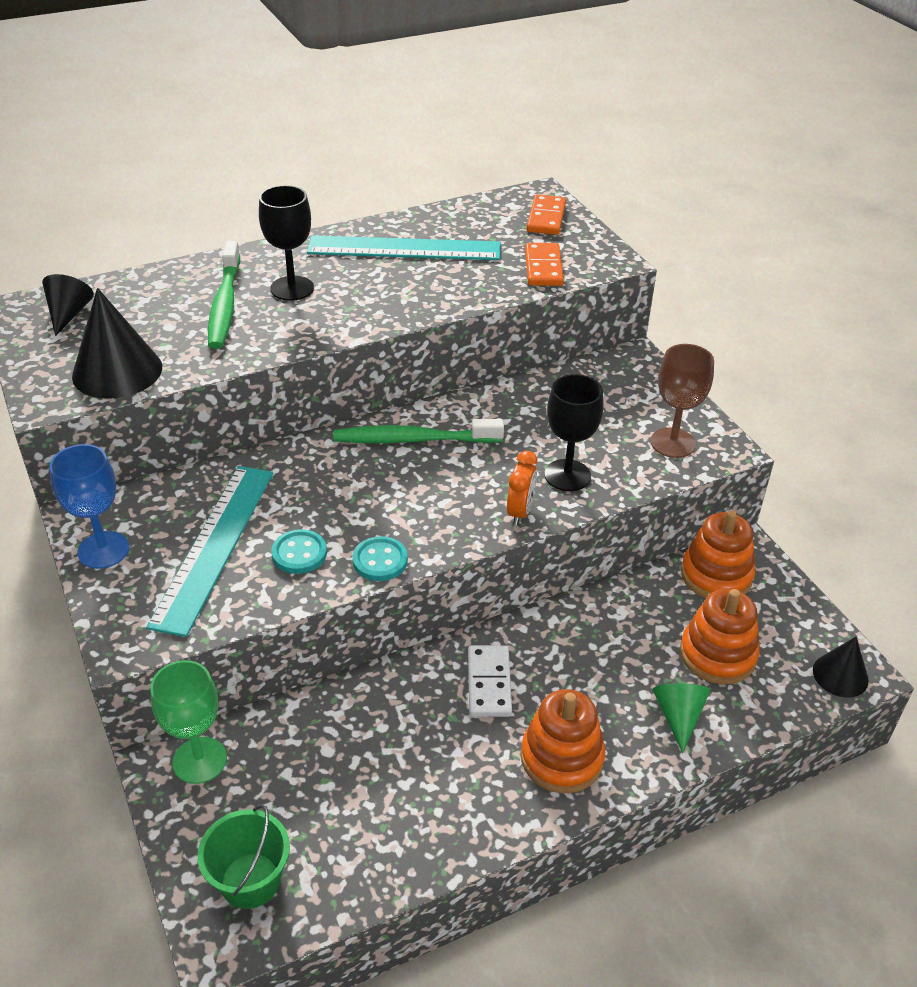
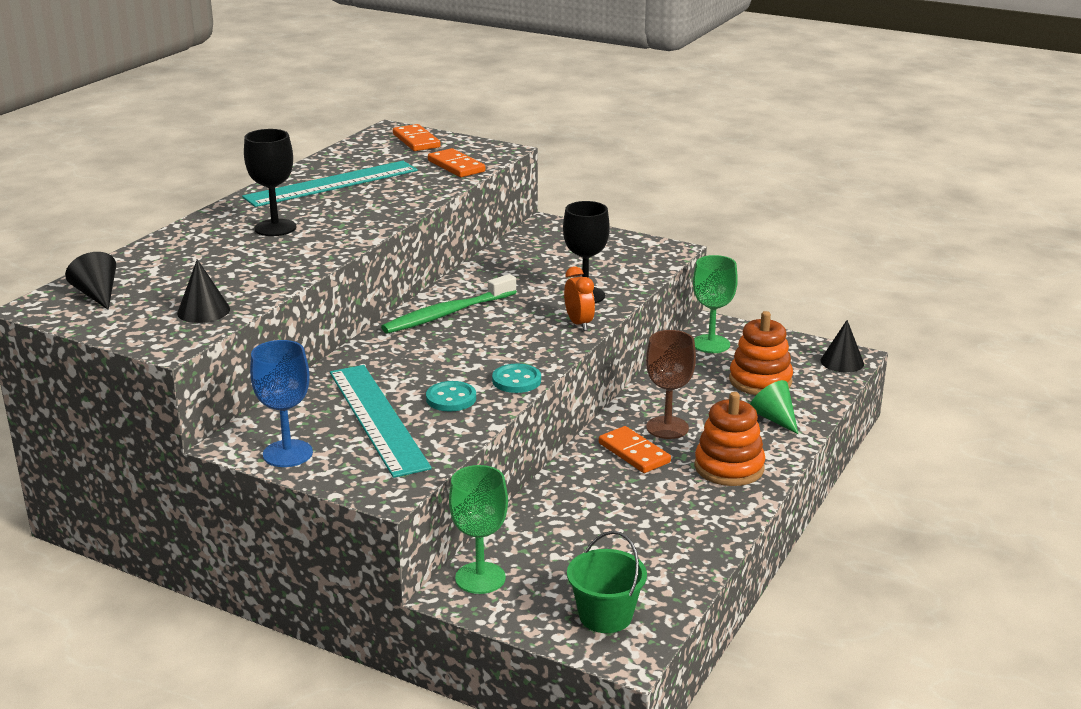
camera: 35 degrees left, 15 degrees down
(117, 371) = (203, 311): black cone -> black cone, size x0.60
(225, 304) = (232, 251): green toothbrush -> none
(489, 683) = (634, 453): white domino -> orange domino
(672, 443) = (632, 257): brown goblet -> brown goblet (667, 428)
(716, 575) = (711, 344): orange stacking toy -> green goblet

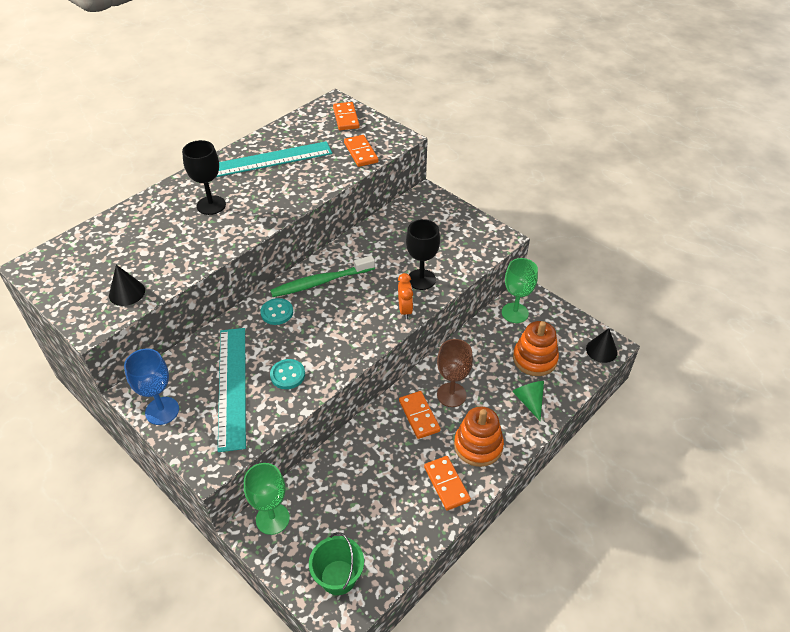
camera: 15 degrees right, 20 degrees up
(97, 295) = (69, 261): black cone -> none
(516, 380) = (338, 365): turquoise button -> turquoise button (277, 312)
(706, 508) = (446, 484): none -> orange domino

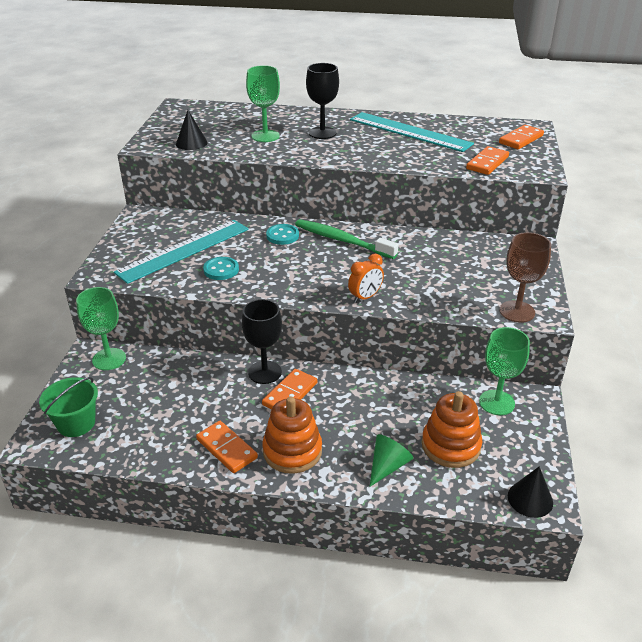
camera: 55 degrees right, 10 degrees down
(162, 411) = (132, 233): blue goblet -> none
(173, 240) = (265, 136): none -> green goblet
(421, 279) = (416, 290): black goblet -> black goblet (264, 372)
(446, 484) = (227, 448): orange domino -> orange domino turned 75 degrees counterclockwise
(451, 395) = (337, 404): brown goblet -> brown goblet (517, 311)

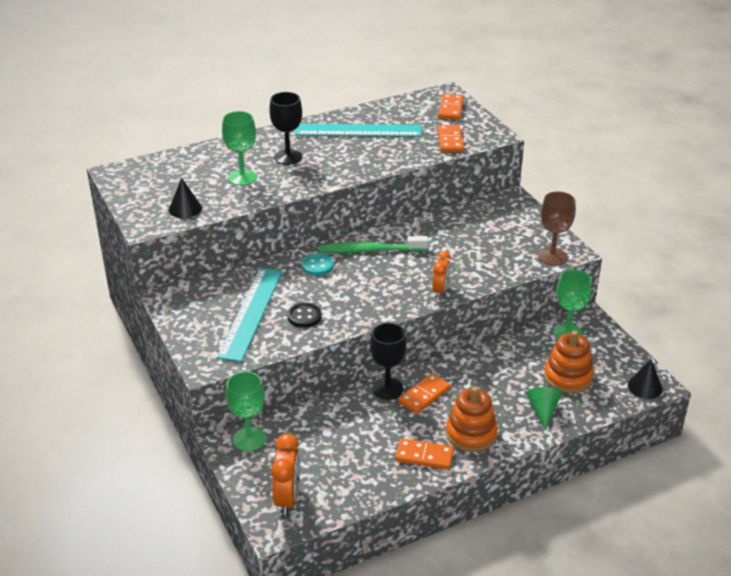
camera: 35 degrees left, 0 degrees up
(76, 423) = (288, 498): green bucket -> orange clock
(221, 270) = (304, 316): turquoise button -> black button
(290, 394) = (424, 395): orange domino -> orange domino turned 45 degrees clockwise

